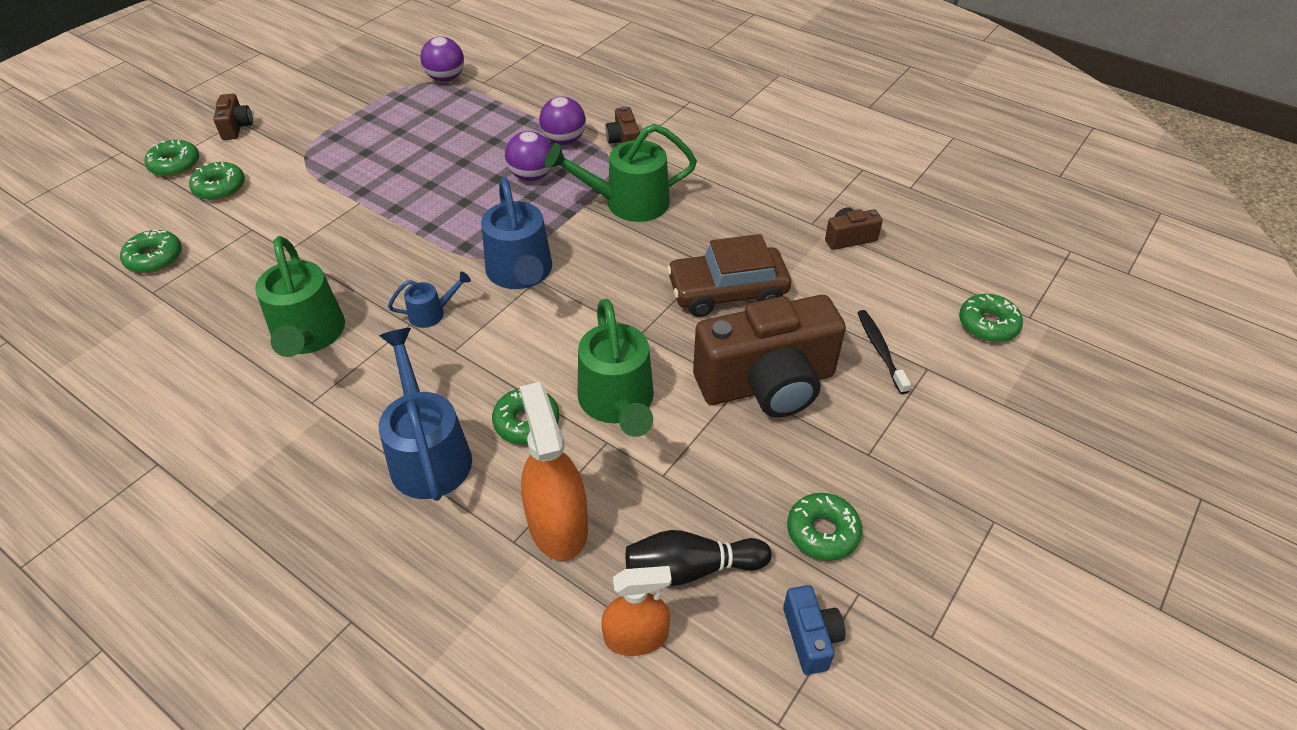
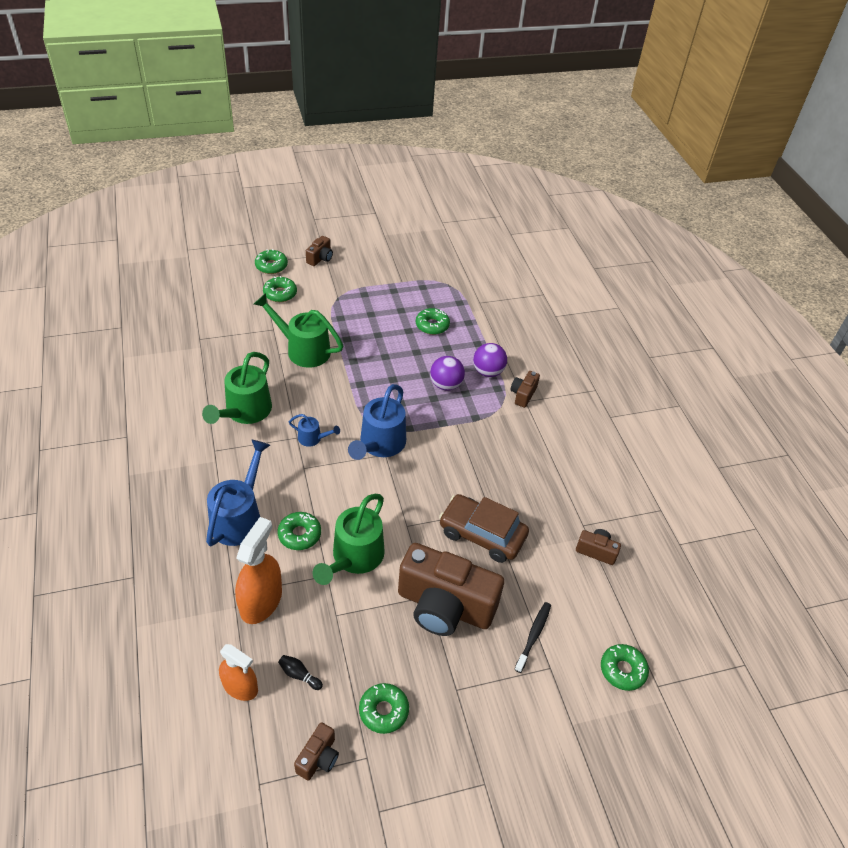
camera: 35 degrees right, 0 degrees up
(154, 258) = (216, 319): green donut -> green donut (432, 325)
(446, 78) = (460, 287): purple ball -> none
(627, 203) = (483, 438): green watering can -> green watering can (302, 349)
(691, 568) = (299, 675): black bowling pin -> black bowling pin, size x0.54
(810, 637) = (318, 758): blue camera -> brown camera

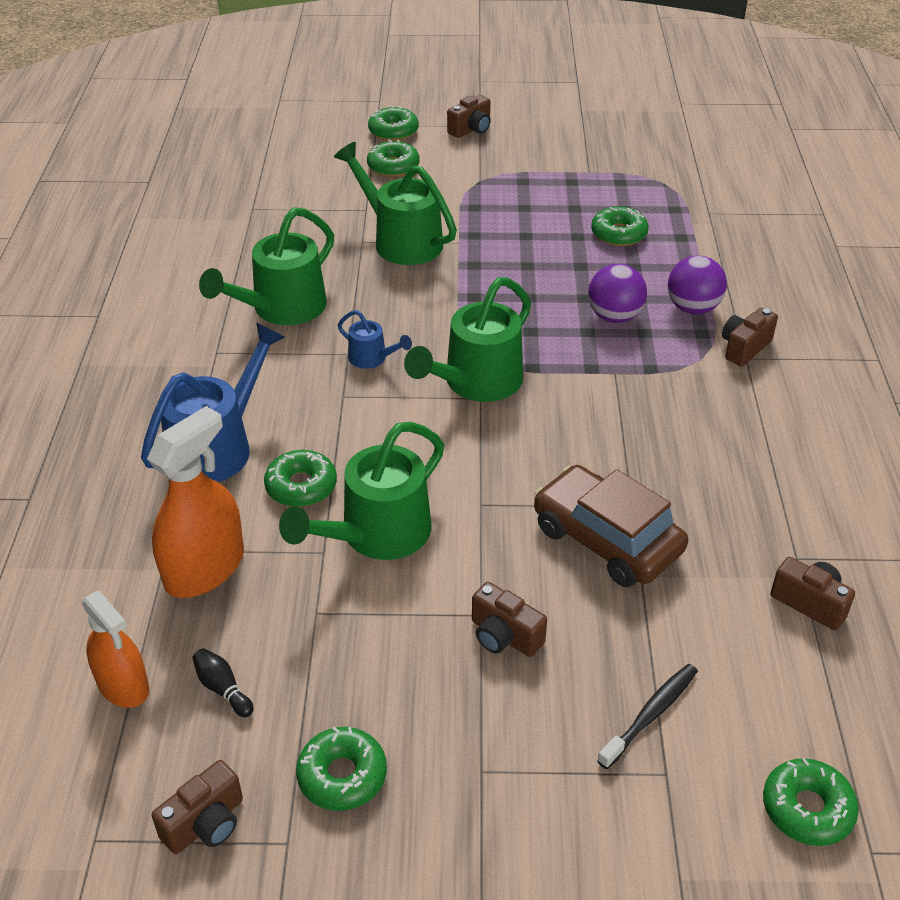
camera: 20 degrees right, 5 degrees down
(379, 445) = (476, 383): blue watering can -> green watering can
(444, 606) = (504, 636): brown camera -> brown camera, size x0.43

